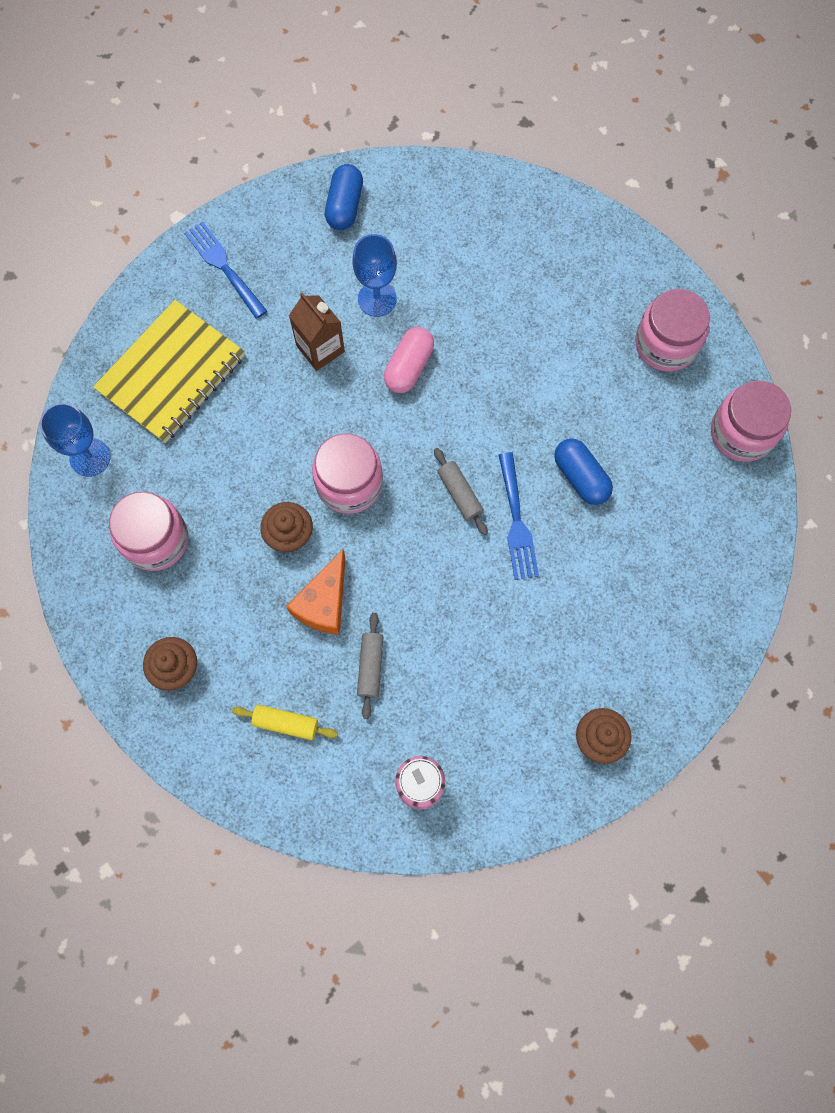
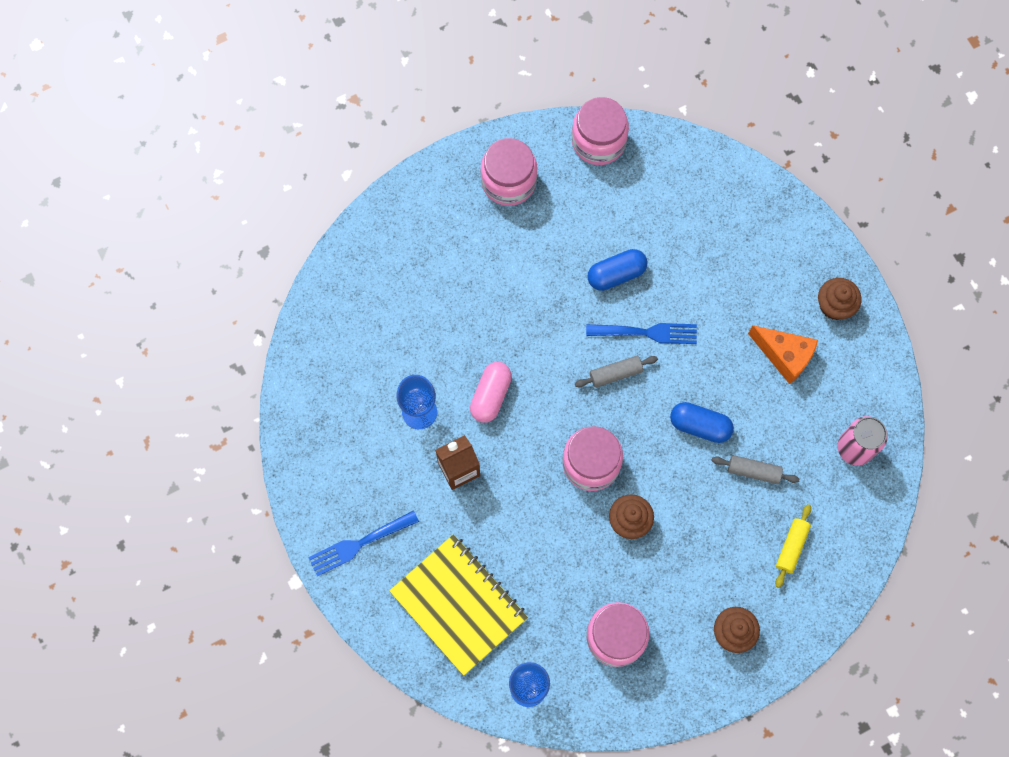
camera: 80 degrees left, 0 degrees up
(324, 603) = (694, 501): orange cheese -> orange cheese (784, 356)
(345, 206) = (318, 425): blue capsule -> blue capsule (700, 425)
(409, 367) = (491, 395): pink capsule -> pink capsule turned 75 degrees clockwise

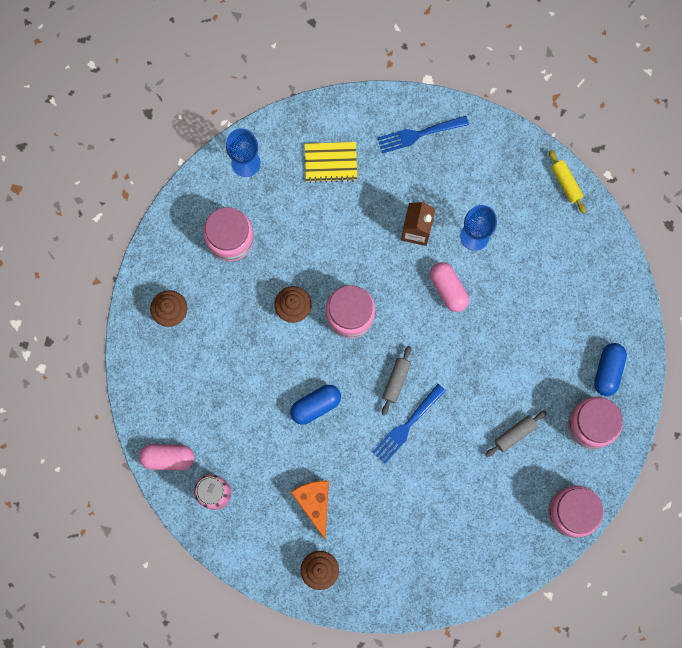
camera: 130 degrees right, 5 degrees up
(359, 544) = (419, 134): blue fork -> blue fork turned 120 degrees counterclockwise
(459, 604) = (331, 163): yellow notebook -> yellow notebook, size x0.58
(616, 274) = (464, 441): blue capsule -> blue capsule (607, 371)
(753, 471) = (257, 414): grey rolling pin -> grey rolling pin (515, 434)
(784, 356) = (314, 503): orange cheese -> orange cheese turned 90 degrees clockwise
(791, 547) = (190, 395): yellow rolling pin -> yellow rolling pin (566, 183)
(863, 517) = (168, 458): none -> pink capsule

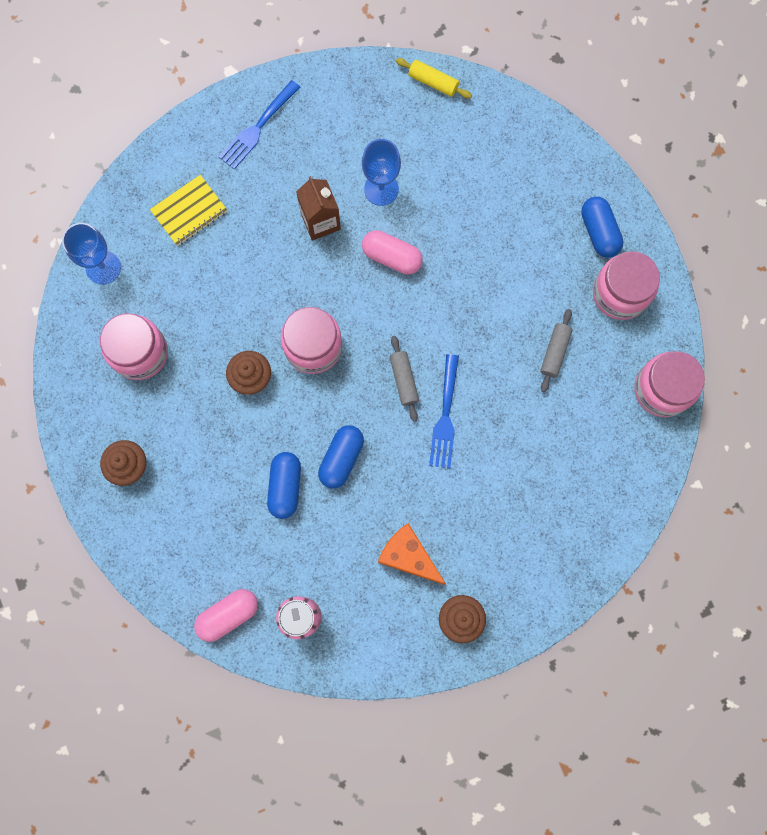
camera: 35 degrees left, 0 degrees up
(265, 398) = (285, 487): none -> blue capsule

